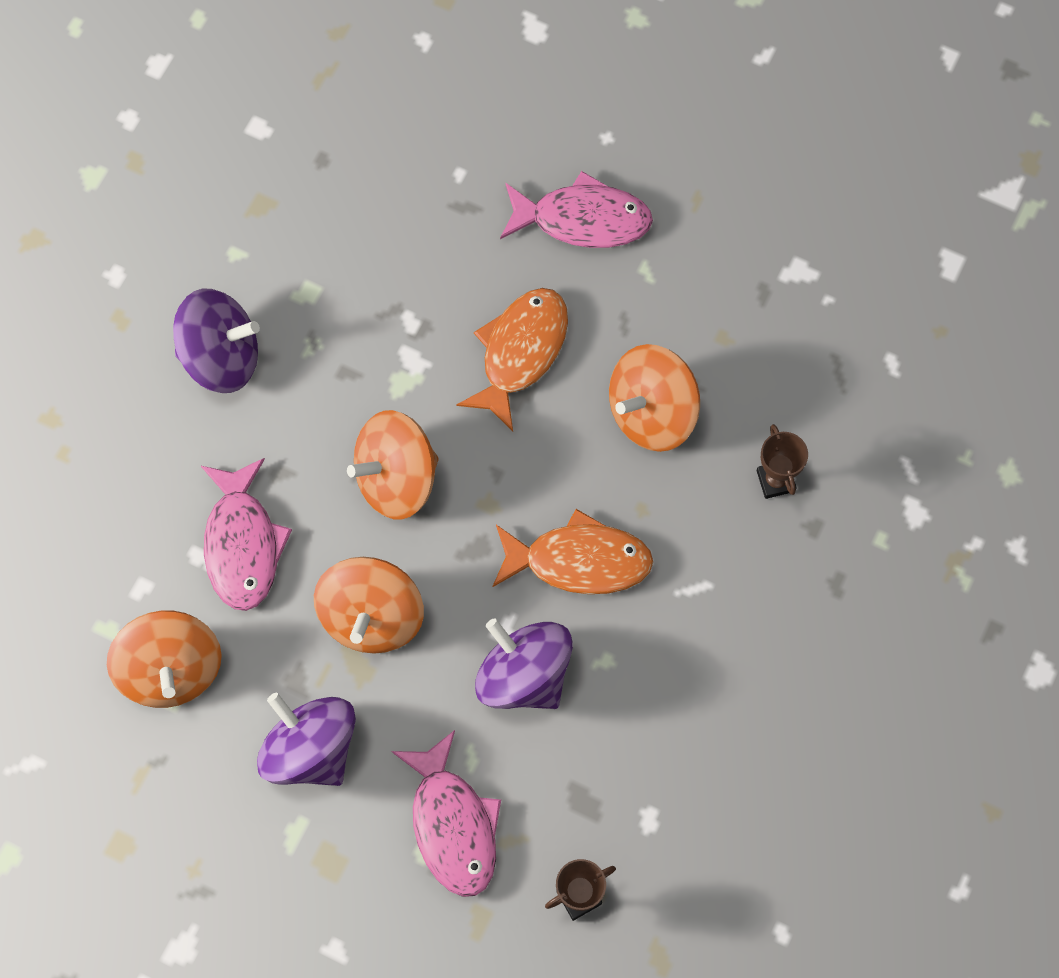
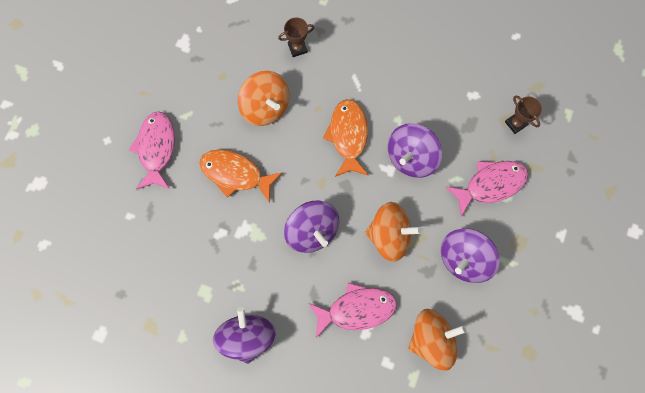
camera: 95 degrees left, 5 degrees up
(396, 479) = (312, 231): orange spinning top -> purple spinning top

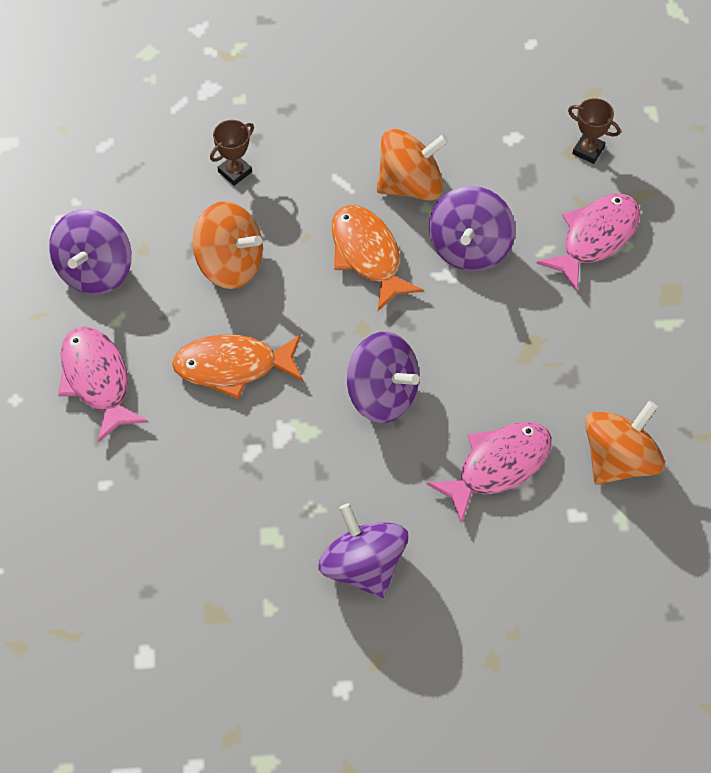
camera: 25 degrees left, 15 degrees down
(389, 236) = (493, 356): orange spinning top -> orange spinning top (410, 184)
(464, 259) = (609, 343): purple spinning top -> purple spinning top (95, 270)

